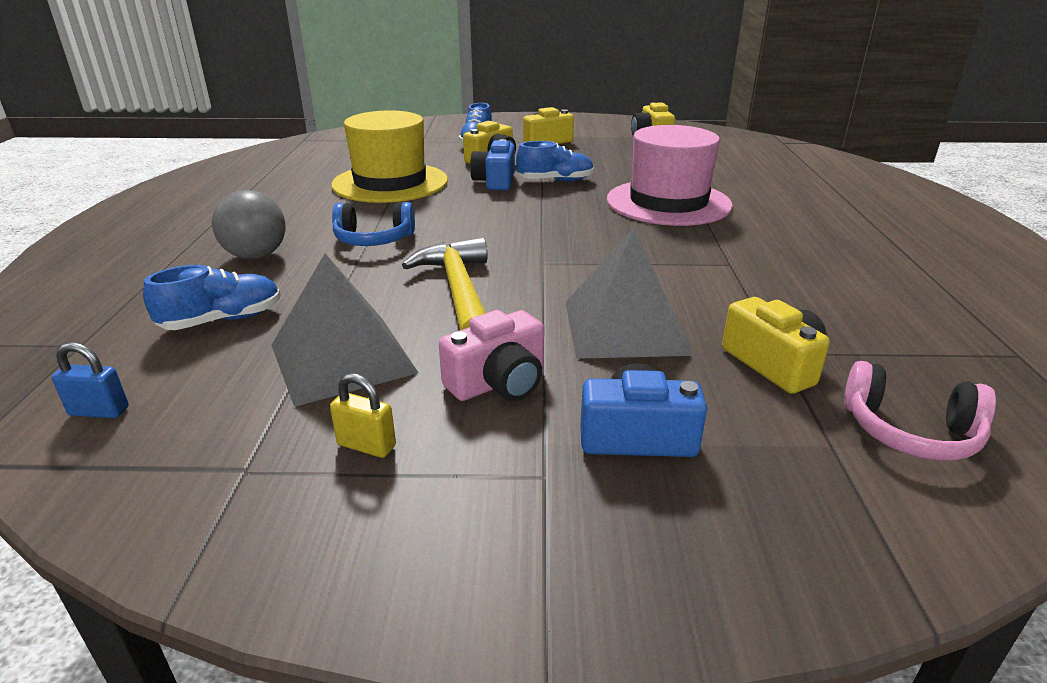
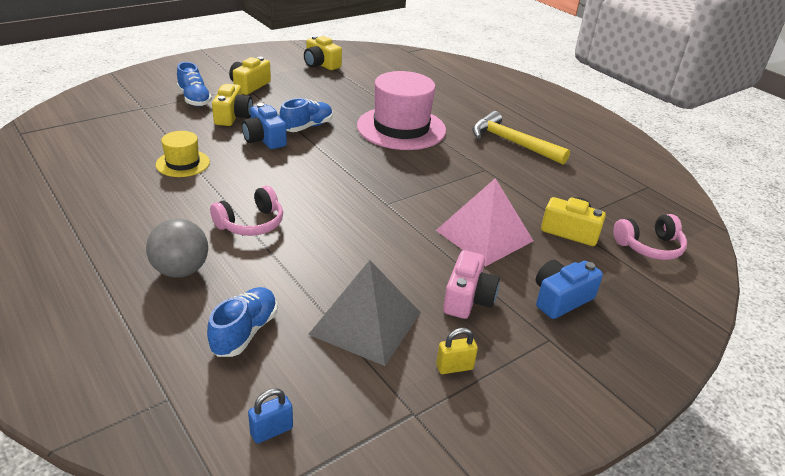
camera: 40 degrees left, 5 degrees up
(374, 240) = (251, 223): blue headphones -> pink headphones
(390, 183) = (183, 163): yellow hat -> yellow hat, size x0.51
(458, 291) = (366, 245): yellow hammer -> yellow hammer (512, 143)
(625, 327) = (484, 235): grey pyramid -> pink pyramid

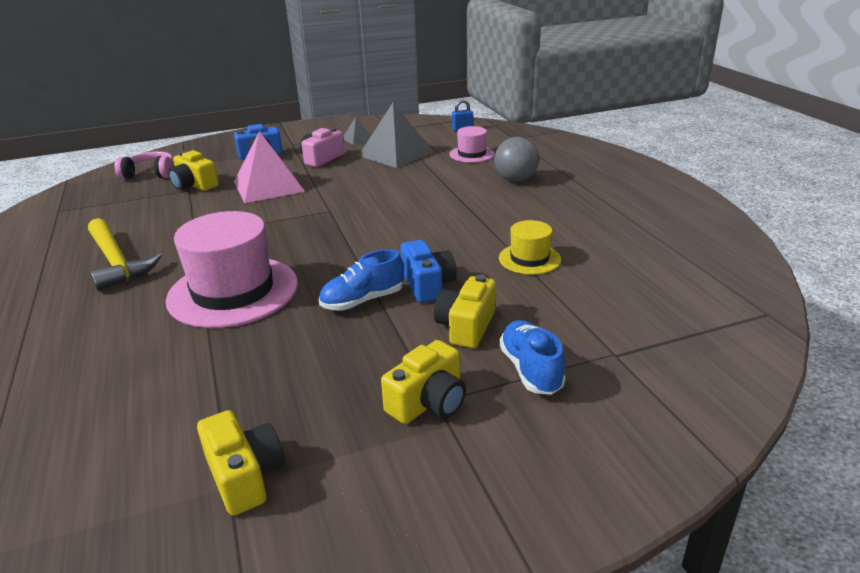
camera: 160 degrees left, 5 degrees down
(245, 332) = (471, 154): blue shoe -> pink hat
(251, 223) = (459, 203): pink headphones -> none
(454, 367) = (357, 139): yellow padlock -> grey pyramid

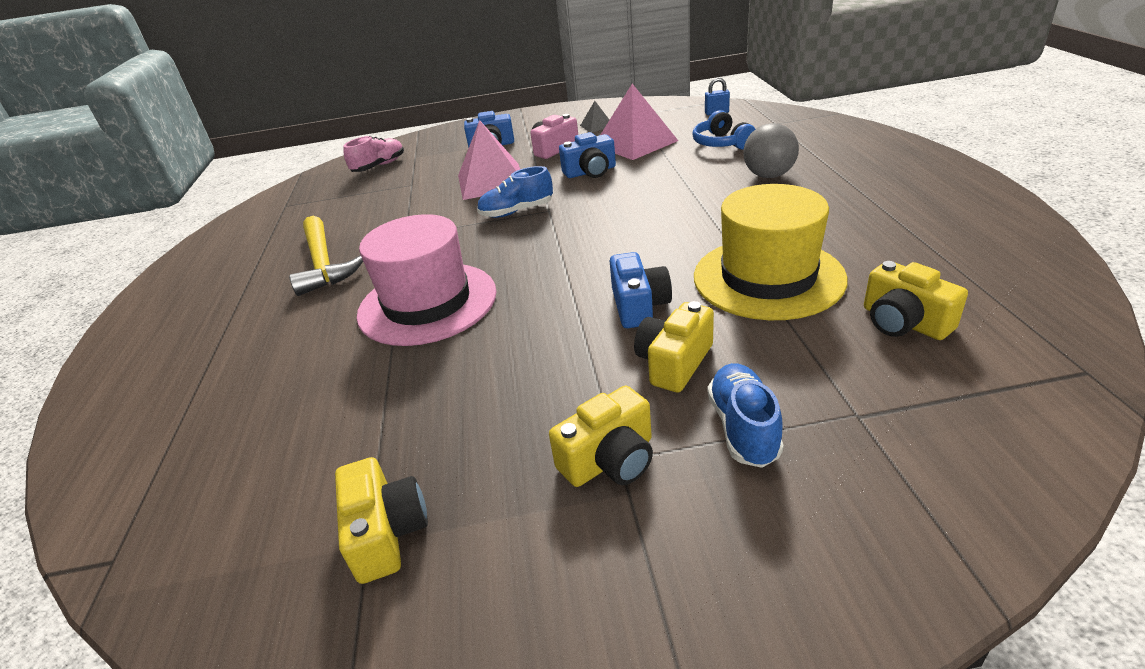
camera: 15 degrees right, 5 degrees up
(150, 174) = (379, 166): pink headphones -> pink shoe
(194, 185) = (418, 179): yellow camera -> yellow camera (903, 322)
(360, 178) = (590, 172): none -> blue camera
(362, 301) = (561, 322): blue shoe -> blue shoe (516, 211)
(396, 153) = (635, 143): grey pyramid -> pink pyramid
(471, 154) = (722, 143): pink hat -> blue headphones
(529, 259) = (768, 277): yellow hat -> yellow hat, size x1.96

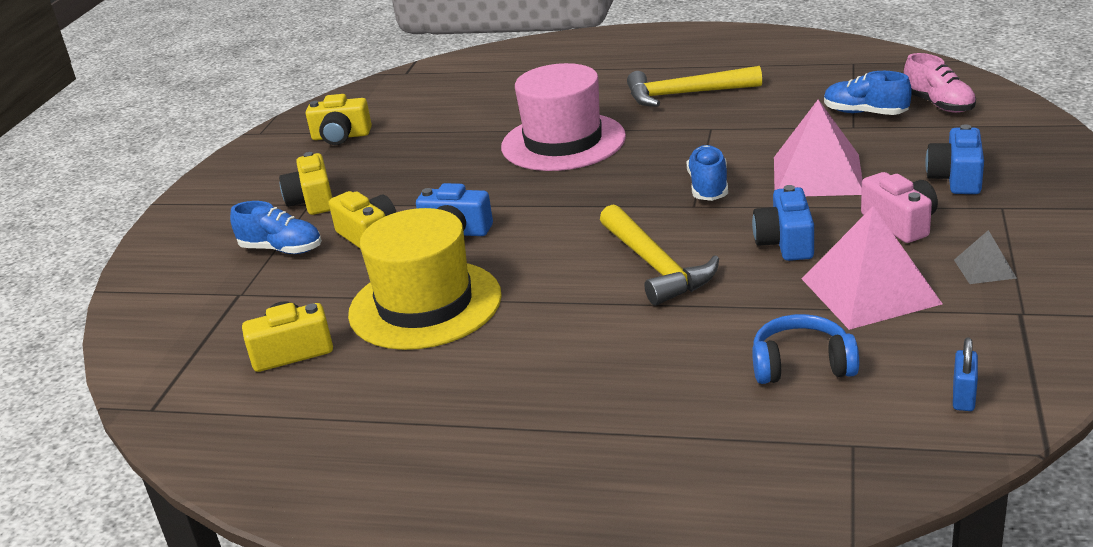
camera: 110 degrees right, 5 degrees down
(388, 185) = (865, 113): none -> blue shoe
(643, 202) = (655, 266): none -> yellow hammer
(768, 175) = (646, 372): grey ball -> none

